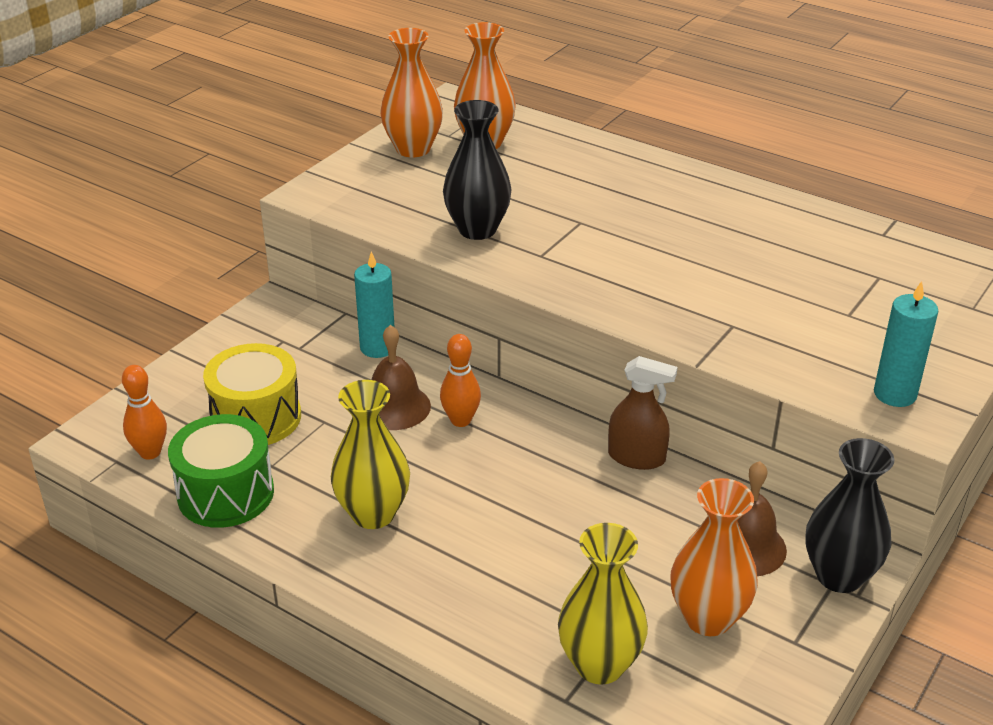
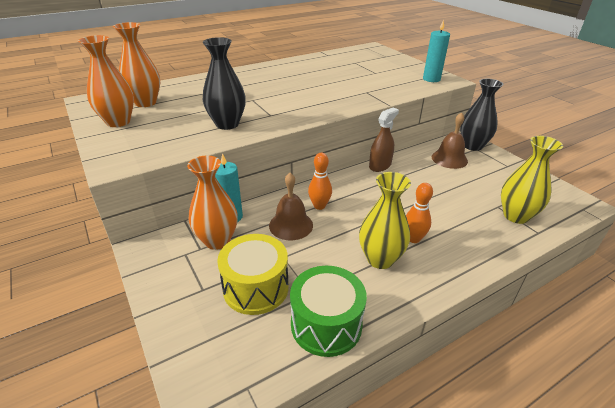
camera: 65 degrees left, 0 degrees up
(150, 452) = (252, 360): orange bowling pin -> orange bowling pin (413, 238)
(708, 618) = (490, 180): orange vase -> orange vase (217, 240)

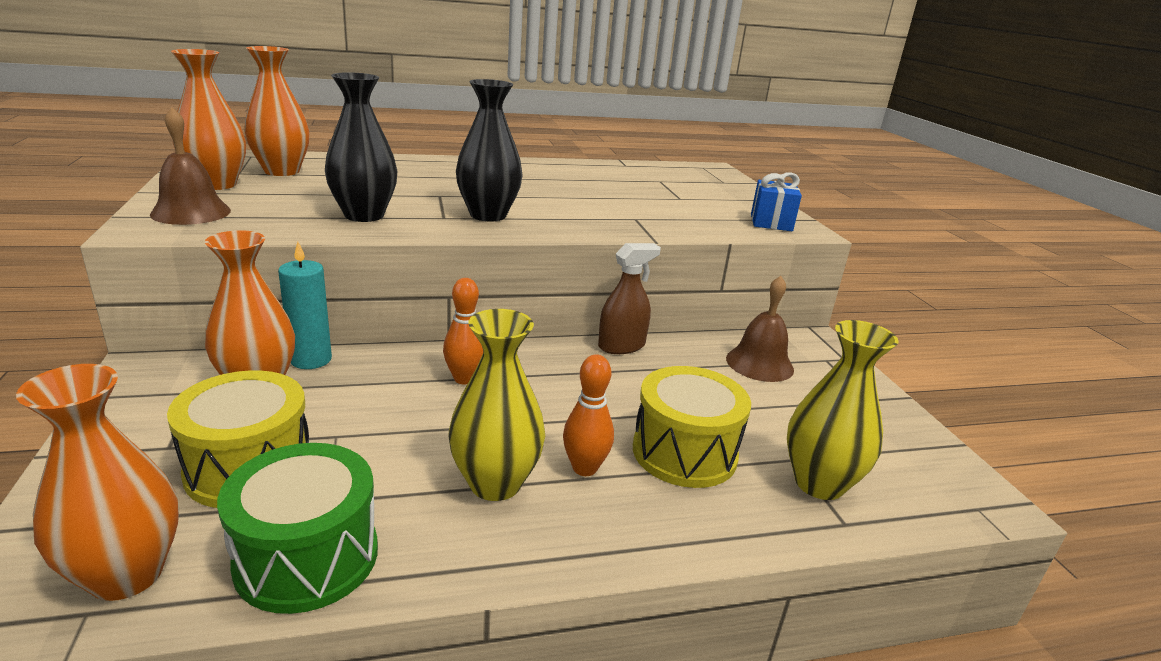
camera: 15 degrees right, 10 degrees down
(248, 362) = (126, 575): none -> orange vase
(291, 225) = (392, 394): brown bell -> brown bell (191, 212)
(431, 79) = (771, 222): turquoise candle -> blue gift
(450, 217) = (684, 452): none -> yellow drum
(472, 146) = (821, 354): black vase -> black vase (488, 215)

